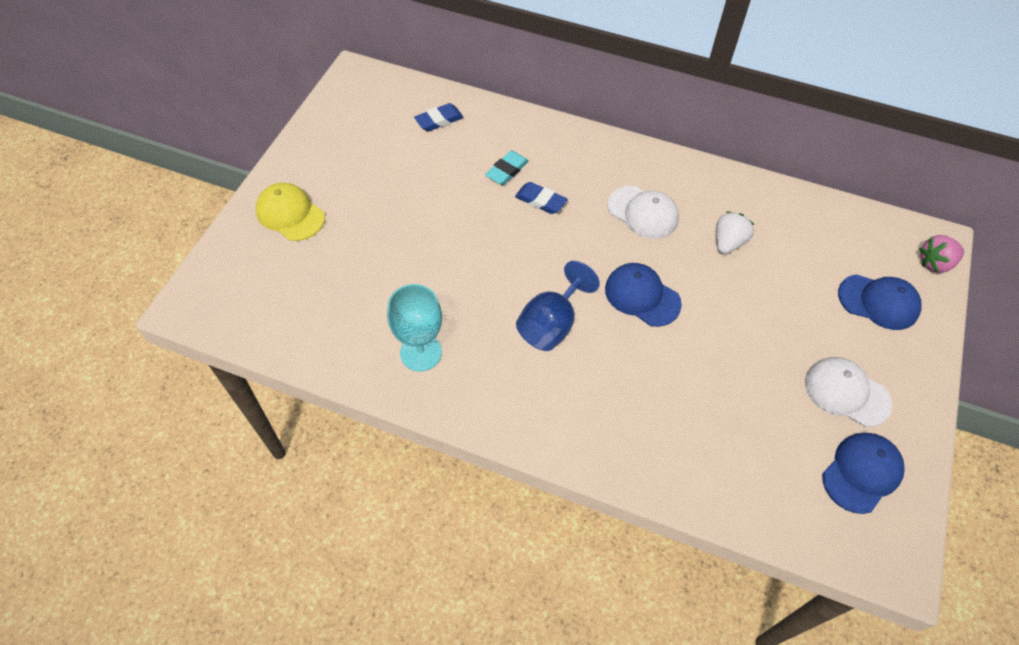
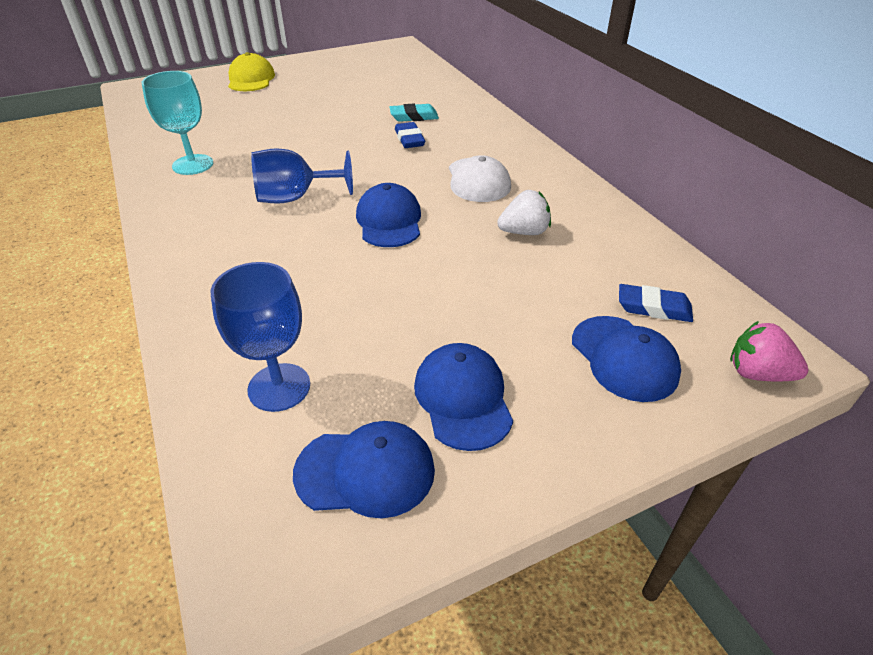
camera: 45 degrees right, 15 degrees down
(439, 120) = (413, 80): blue eraser -> blue eraser (653, 308)
(761, 468) = (279, 387): none -> blue goblet
(846, 393) = (463, 398): white cap -> blue cap

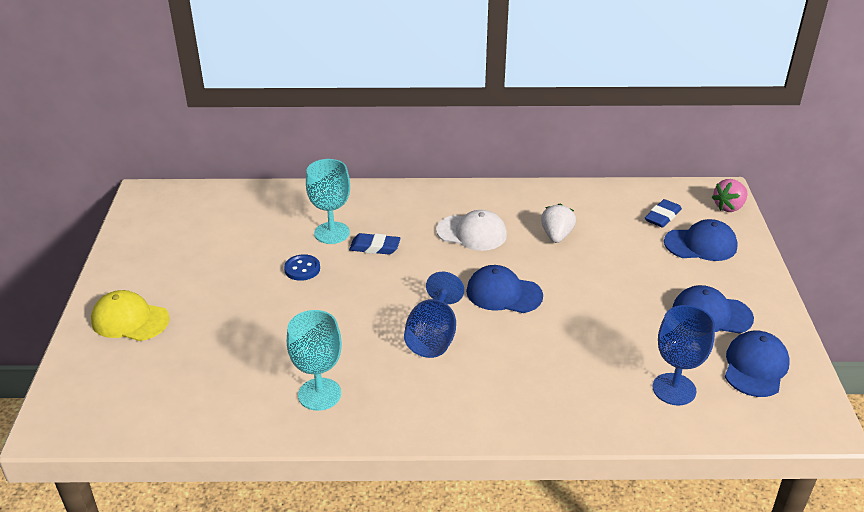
camera: 65 degrees left, 5 degrees down
(353, 118) = (302, 269): none -> blue button
(414, 117) = (332, 233): turquoise eraser -> turquoise goblet

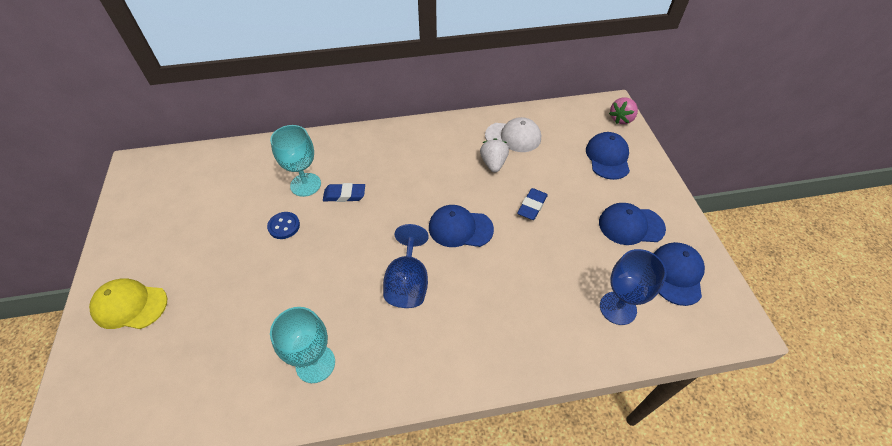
camera: 10 degrees left, 15 degrees up
(472, 233) = (424, 169): white cap -> white cap (513, 137)
(662, 216) = (573, 134): blue eraser -> blue eraser (532, 206)
(700, 244) = (608, 157): blue cap -> blue cap turned 75 degrees counterclockwise

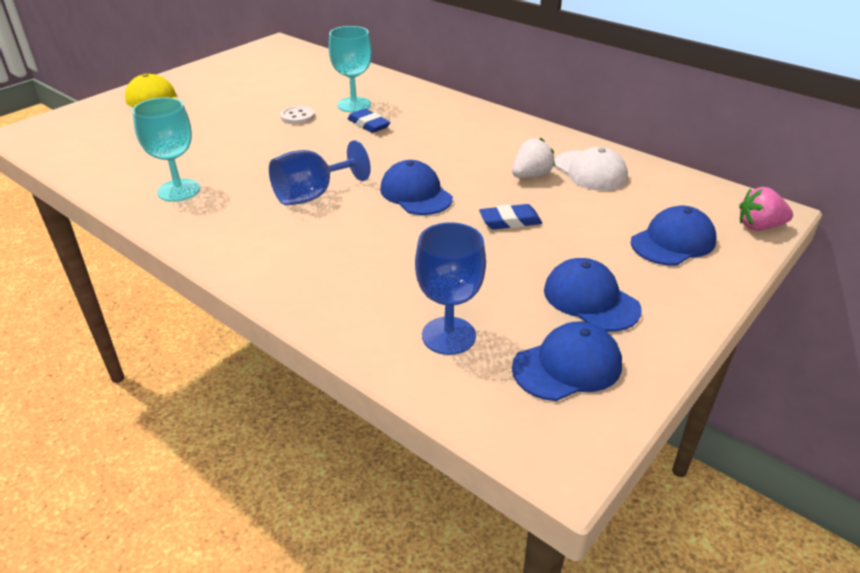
camera: 50 degrees right, 15 degrees down
(284, 226) = (297, 117): blue button -> white button

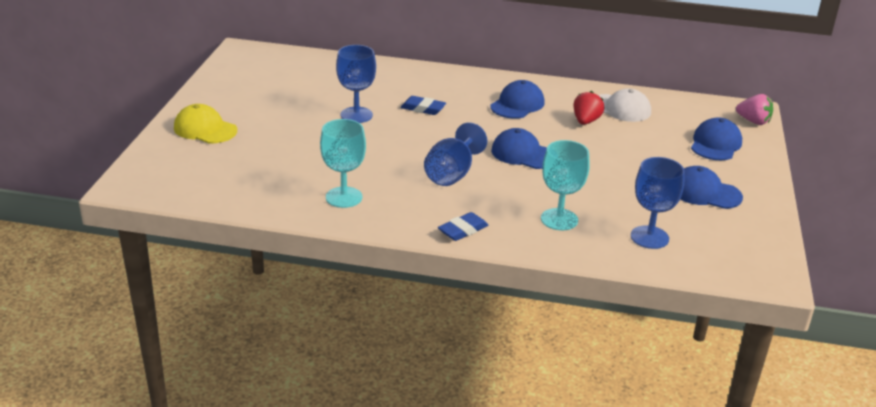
camera: 30 degrees left, 5 degrees down
(297, 117) = (356, 115): white button -> blue goblet
(354, 105) = (389, 94): turquoise goblet -> turquoise goblet (559, 219)
(510, 221) = (607, 157): blue eraser -> blue eraser (463, 230)
(531, 176) = (586, 121): white strawberry -> red strawberry
(567, 366) = (730, 233): blue cap -> blue cap (517, 104)
(759, 226) = (753, 121): pink strawberry -> pink strawberry turned 120 degrees counterclockwise

